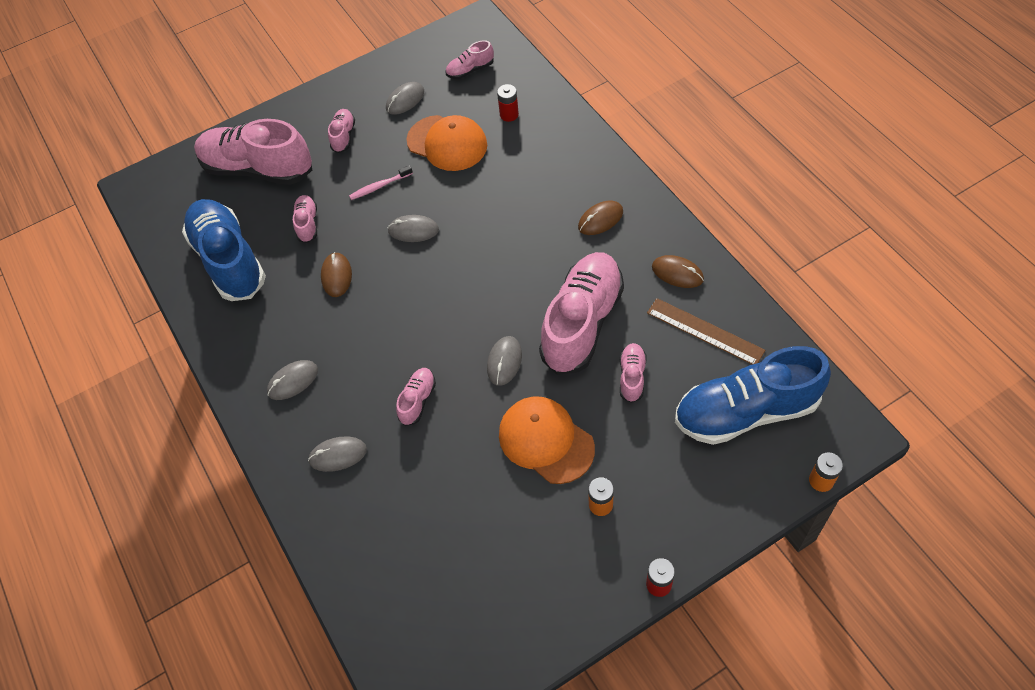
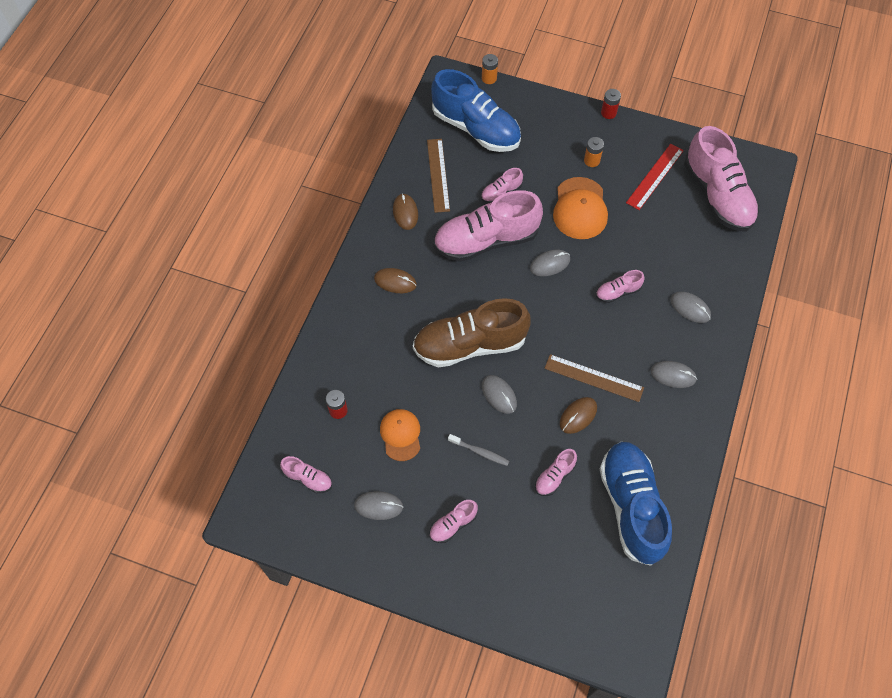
camera: 135 degrees left, 5 degrees up
(229, 260) = (631, 506): blue shoe -> blue shoe turned 150 degrees clockwise
(258, 169) = (538, 567): pink shoe -> pink shoe (717, 195)
(356, 313) = (593, 378): none -> brown ruler
(379, 186) = (480, 452): pink toothbrush -> grey toothbrush
(447, 143) = (400, 435): orange cap -> orange cap, size x0.66
(481, 238) = (470, 345): none -> brown shoe
(521, 559) = (654, 176): none -> red ruler

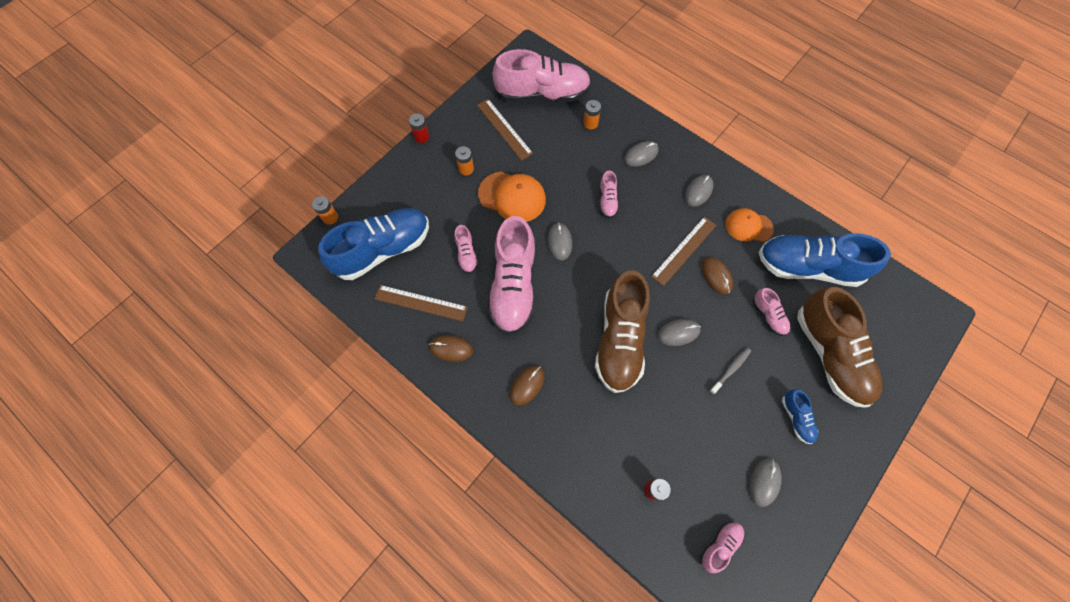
camera: 70 degrees left, 5 degrees up
(400, 435) = (696, 436): orange cap -> orange cap (748, 226)
(453, 524) = (796, 418): pink shoe -> blue shoe
(536, 547) = (830, 354): none -> brown shoe
(654, 176) = (504, 129): red ruler -> brown ruler
(704, 250) = (590, 123): none -> orange battery

